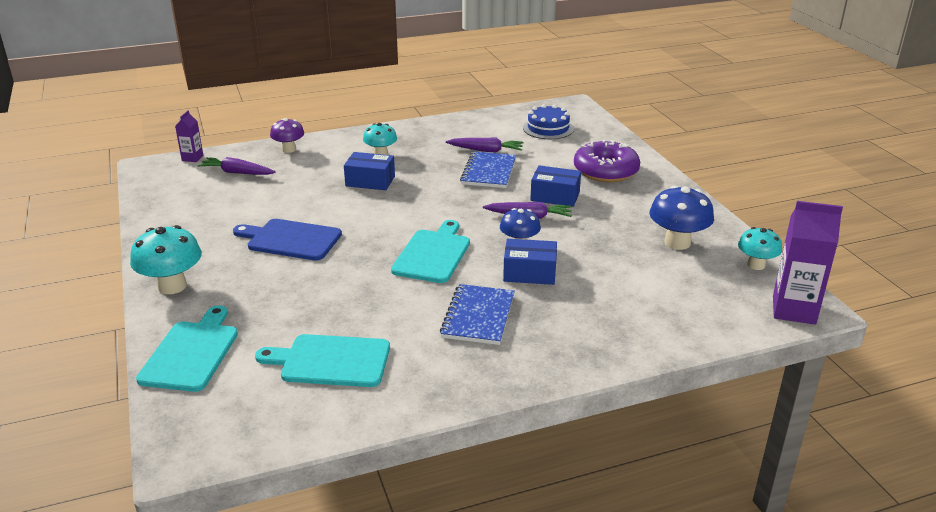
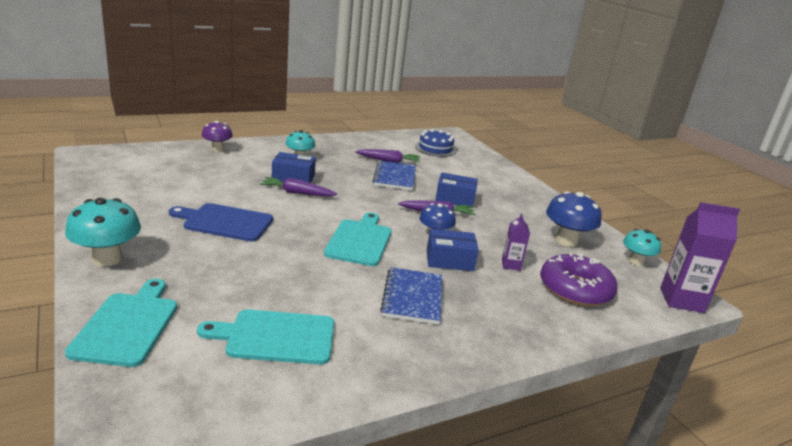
camera: 10 degrees left, 5 degrees down
(192, 158) = (128, 150): purple carton -> purple carton (511, 265)
(237, 173) = (170, 164): purple carrot -> purple carrot (297, 193)
(605, 171) = (490, 182): purple donut -> purple donut (575, 289)

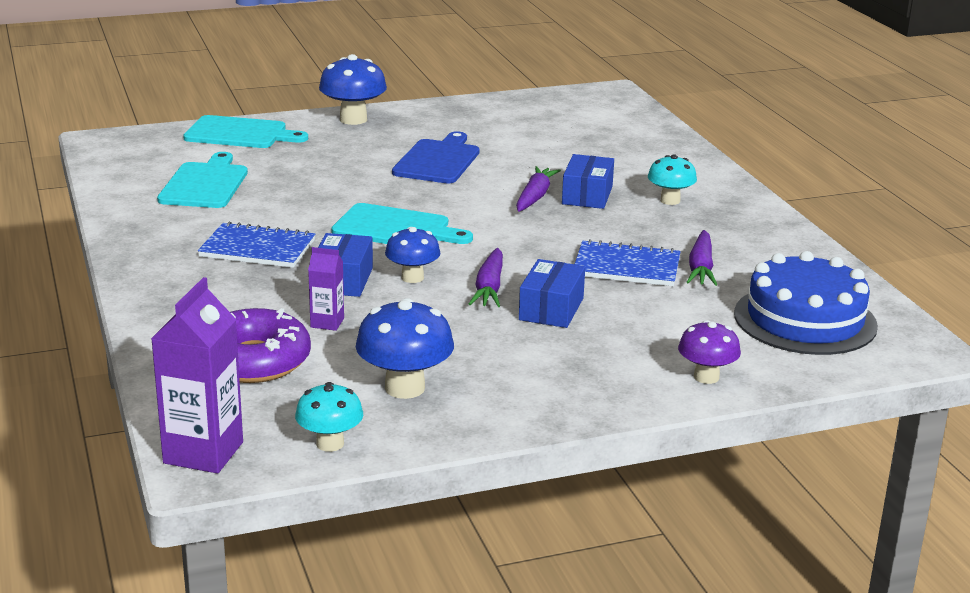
camera: 100 degrees right, 0 degrees up
(107, 259) = (353, 119): turquoise mushroom -> blue mushroom
(217, 149) = (672, 151): purple mushroom -> purple mushroom (706, 377)
(435, 148) = (805, 320): blue cake -> blue cake, size x1.56

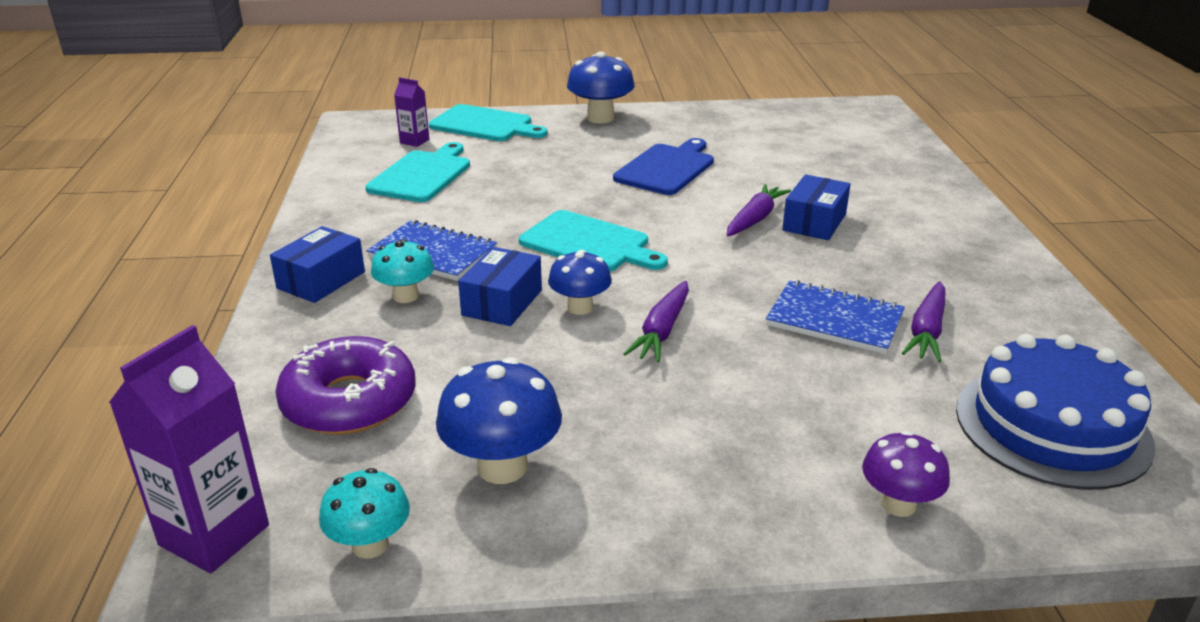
camera: 15 degrees right, 5 degrees up
(327, 323) = (457, 357): purple carton -> purple carton (414, 141)
(551, 309) = (725, 369): blue box -> blue box (321, 280)
(670, 200) = (908, 237): turquoise mushroom -> turquoise mushroom (405, 296)

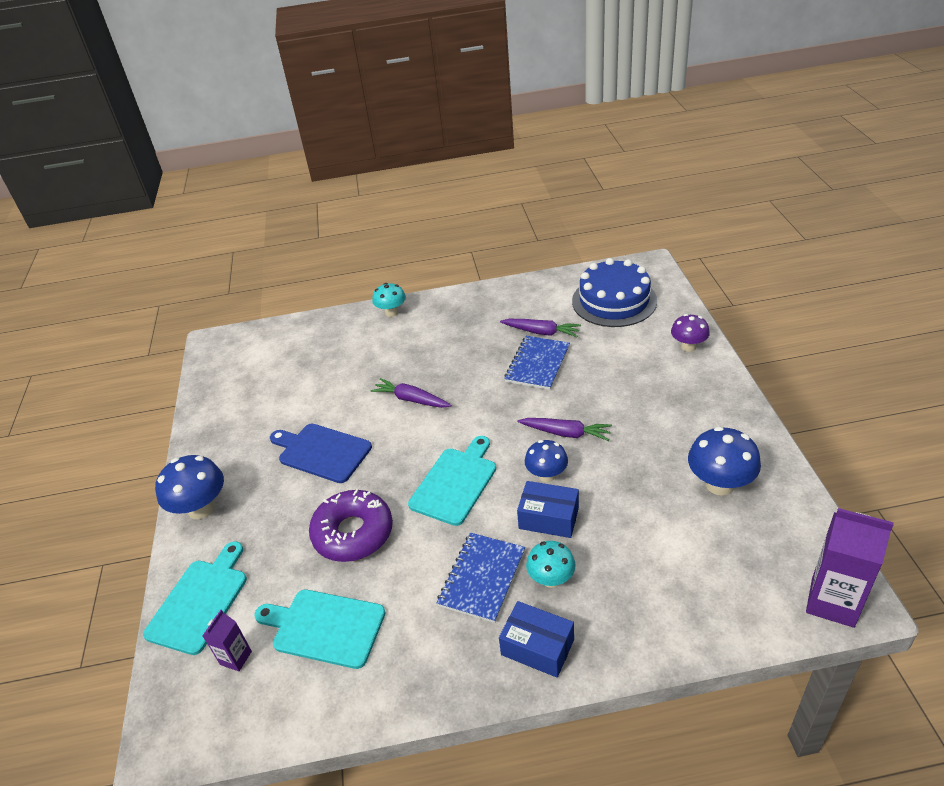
camera: 90 degrees left, 10 degrees up
(349, 401) = (688, 574): purple donut -> purple donut (353, 533)
(370, 545) = (803, 526): turquoise mushroom -> turquoise mushroom (391, 312)
(814, 222) = (415, 372): blue box -> none

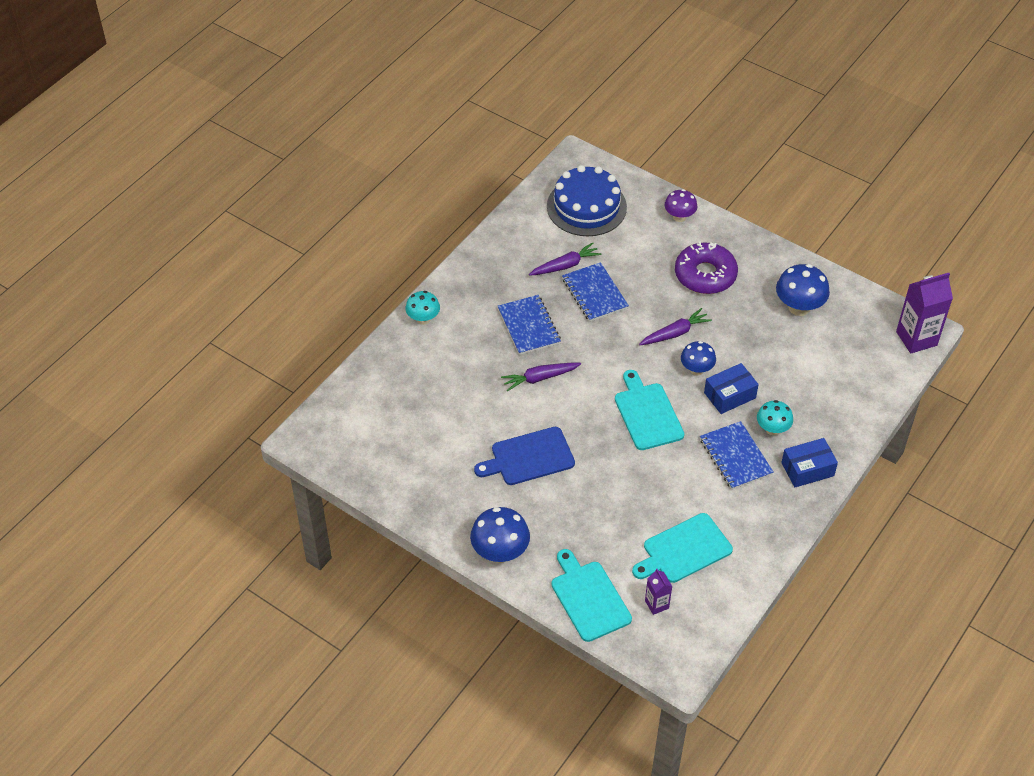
camera: 50 degrees left, 10 degrees up
(353, 533) = (626, 490): purple donut -> purple donut (705, 275)
(455, 358) = (528, 326): none -> blue notebook

